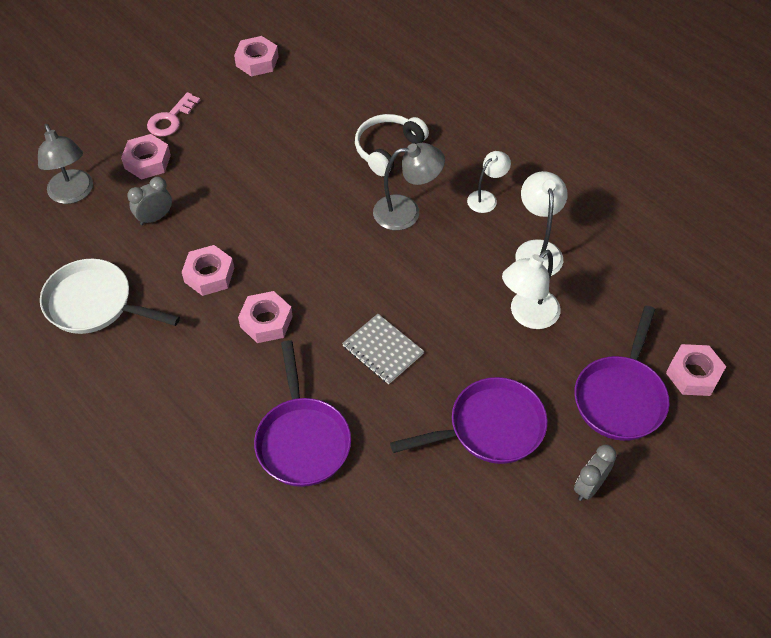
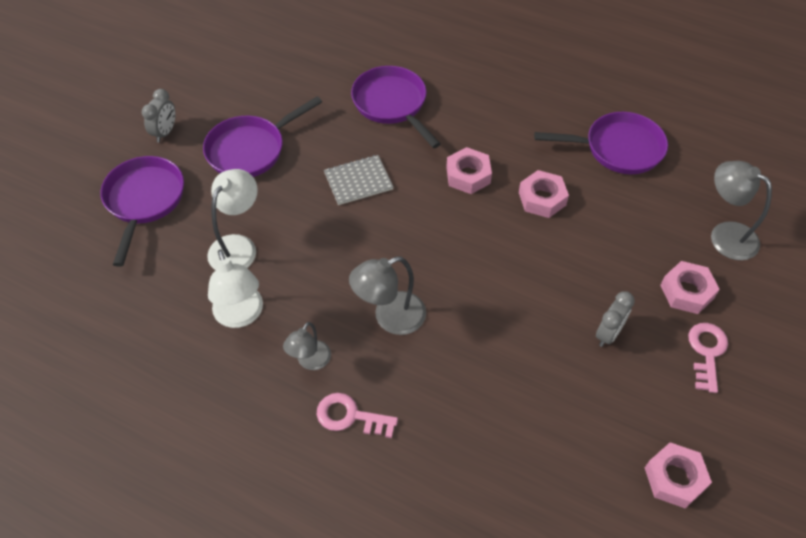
camera: 160 degrees right, 0 degrees up
(94, 304) = (618, 148): white pan -> purple pan
(155, 217) = (630, 235): grey clock -> grey clock (608, 334)
(383, 350) = (358, 181): grey notebook -> grey notebook turned 45 degrees counterclockwise
(388, 149) = (443, 392): white headphones -> none
(466, 153) = (350, 416): none -> pink key
(486, 198) = (310, 361): white lamp -> grey lamp
(693, 374) = (78, 237): pink nut -> none

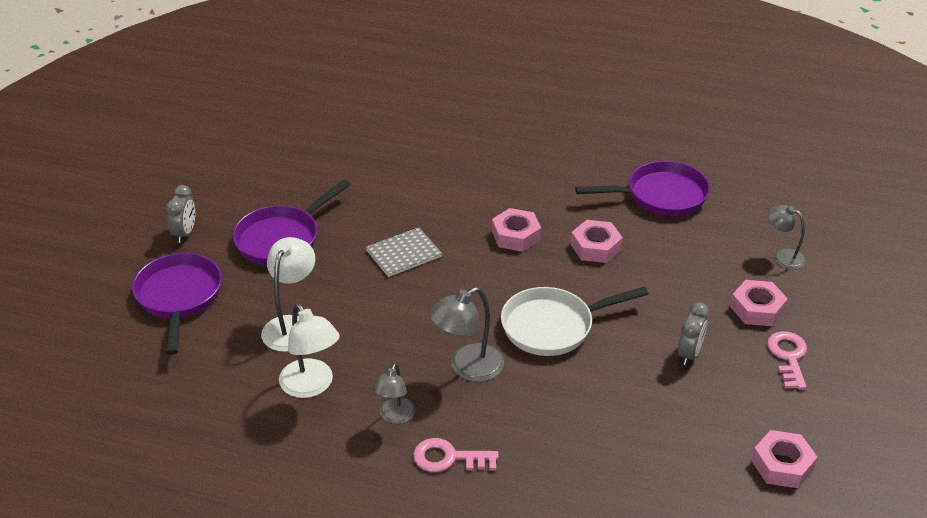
camera: 10 degrees left, 15 degrees down
(392, 104) = (421, 182): purple pan -> none
(481, 282) = (553, 326): none -> white pan
(725, 235) = (782, 257): grey lamp -> grey lamp, size x0.64

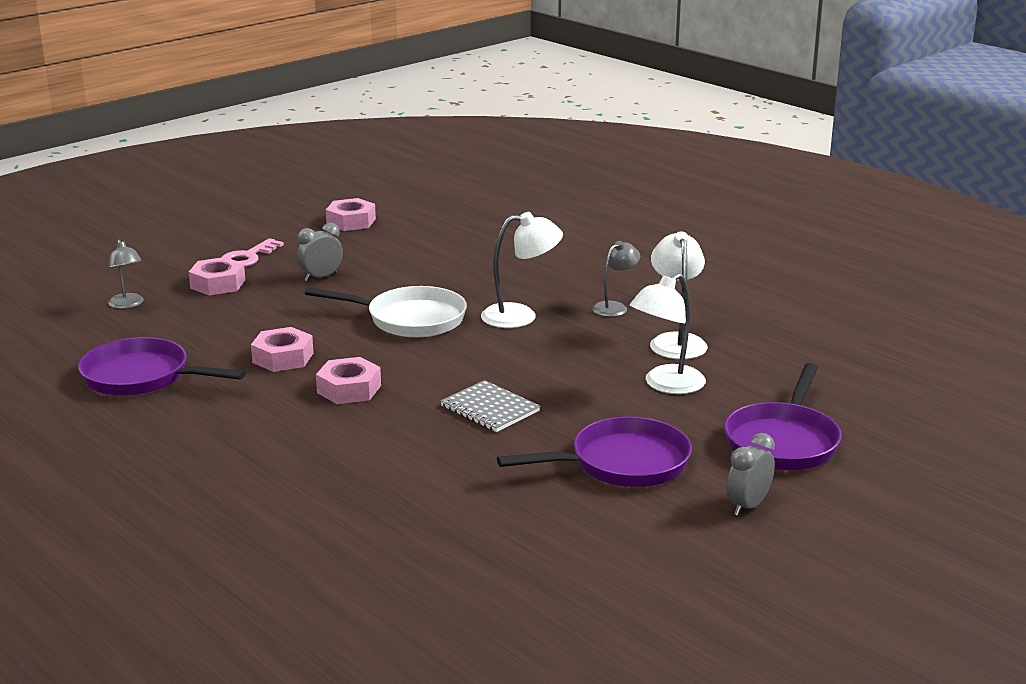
camera: 150 degrees left, 15 degrees down
(403, 253) = (490, 409): grey notebook -> grey notebook turned 45 degrees clockwise
(449, 458) = (591, 279): pink key -> none
(467, 368) = (520, 316): grey lamp -> white lamp

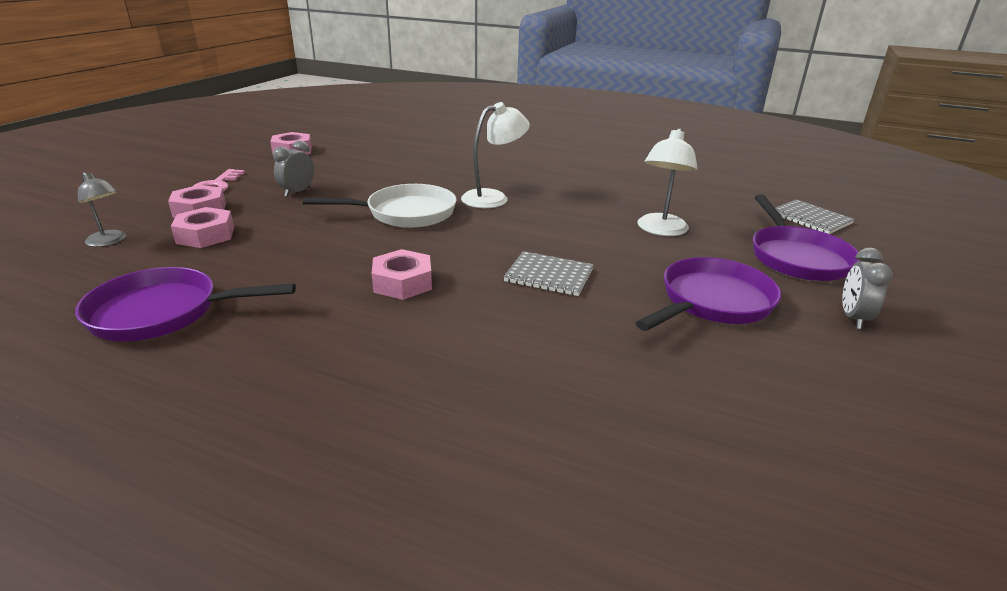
camera: 25 degrees left, 5 degrees up
(283, 358) = (312, 264): pink nut -> pink nut (205, 235)
(615, 307) = (556, 182): grey lamp -> none
(676, 341) = (627, 198): white lamp -> none
(874, 404) = (810, 219): none -> grey notebook

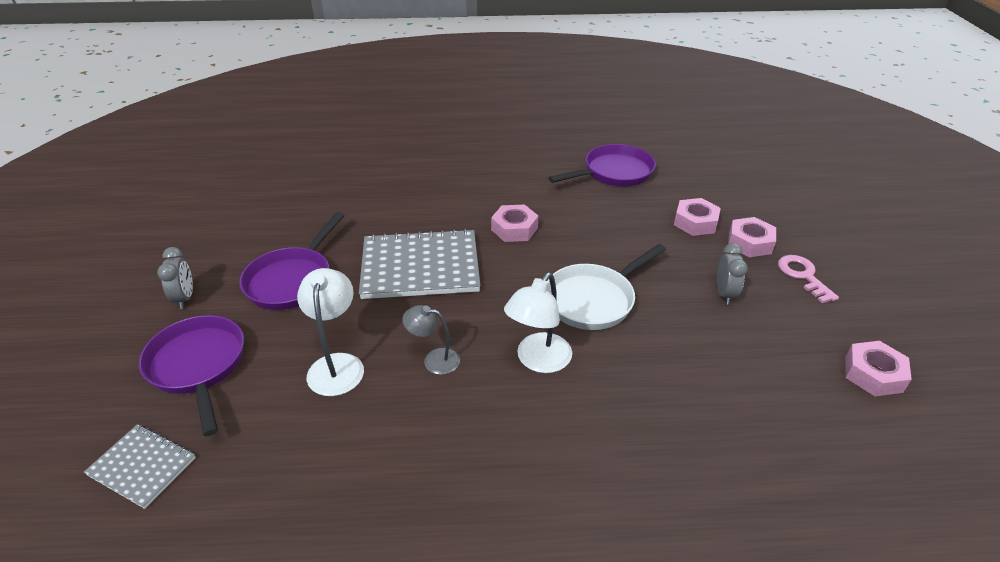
camera: 155 degrees right, 10 degrees up
(109, 241) = (738, 198): grey lamp -> grey lamp (434, 360)
(549, 275) = (420, 267): grey notebook -> grey notebook, size x1.89

